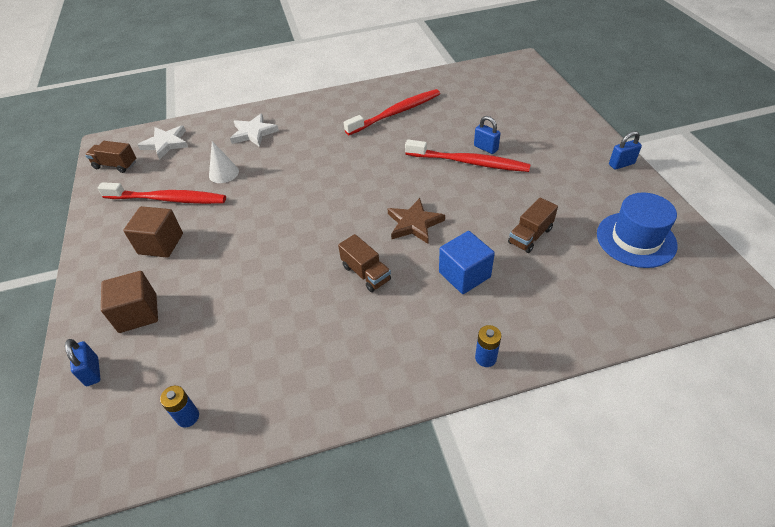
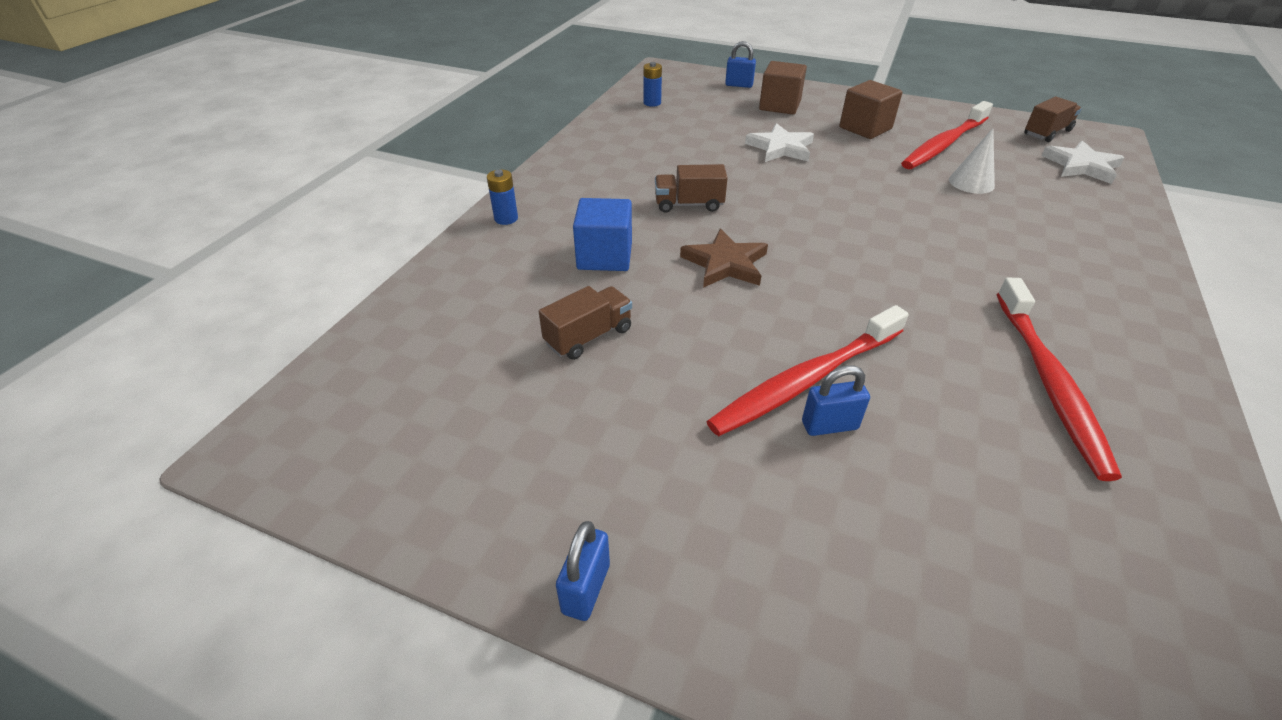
camera: 125 degrees right, 5 degrees down
(253, 133) = (1069, 226): white star -> white star (781, 148)
(530, 236) = (588, 336): brown truck -> brown truck turned 60 degrees clockwise
(636, 239) = (445, 429): blue hat -> none

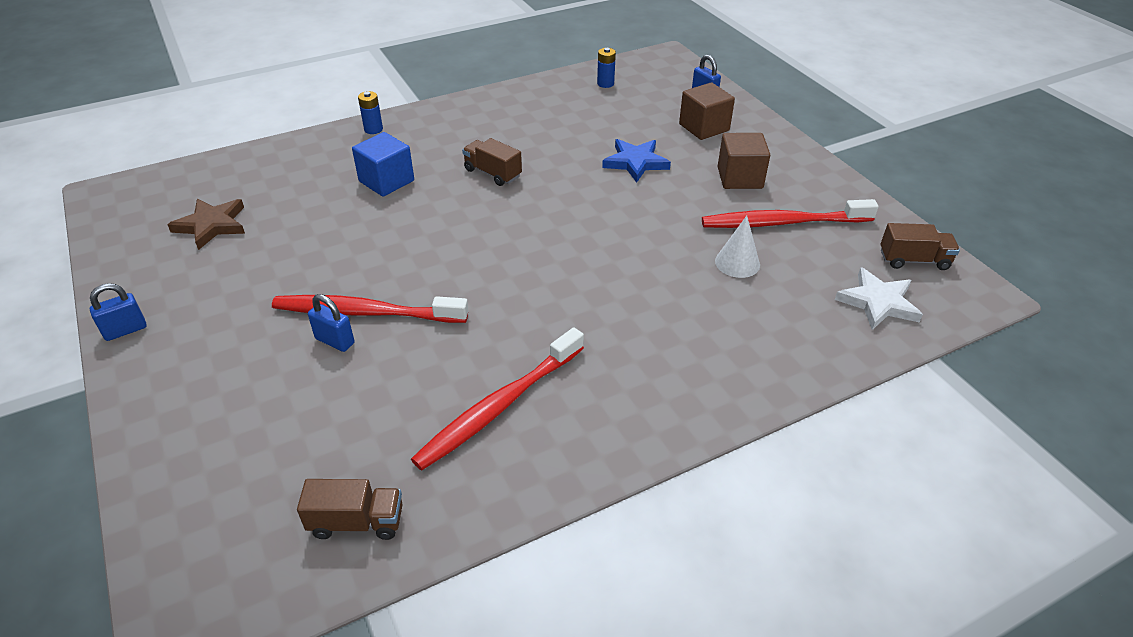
camera: 40 degrees right, 0 degrees up
(588, 336) = (303, 222): brown truck -> brown truck (357, 522)
(725, 263) = (445, 223): brown star -> brown star (211, 225)
(781, 148) = (635, 162): white star -> blue star

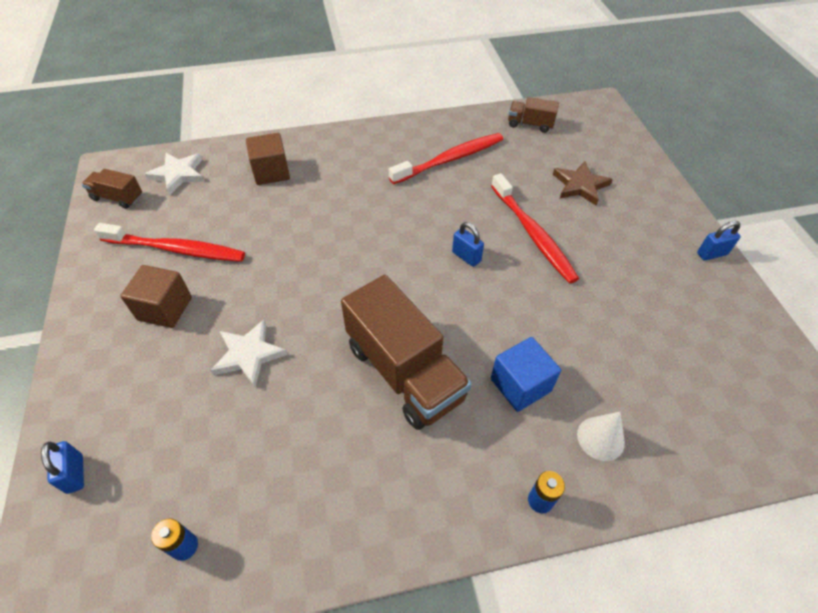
camera: 165 degrees left, 10 degrees up
(211, 225) = (691, 355): brown star -> brown star (580, 185)
(335, 341) = (553, 217): blue padlock -> blue padlock (466, 257)
(366, 312) = (533, 234): red toothbrush -> red toothbrush turned 45 degrees clockwise
(493, 173) = (404, 372): brown truck -> brown truck, size x2.07
(635, 162) = (248, 355): blue star -> white star
(704, 127) = (133, 400): brown cube -> brown cube (271, 172)
(737, 263) = (244, 221): white cone -> white cone (600, 438)

